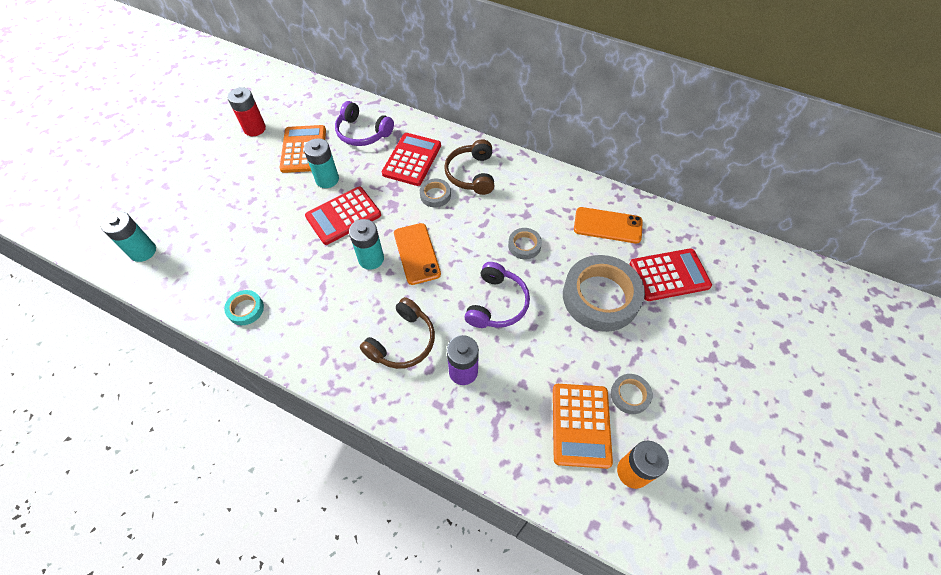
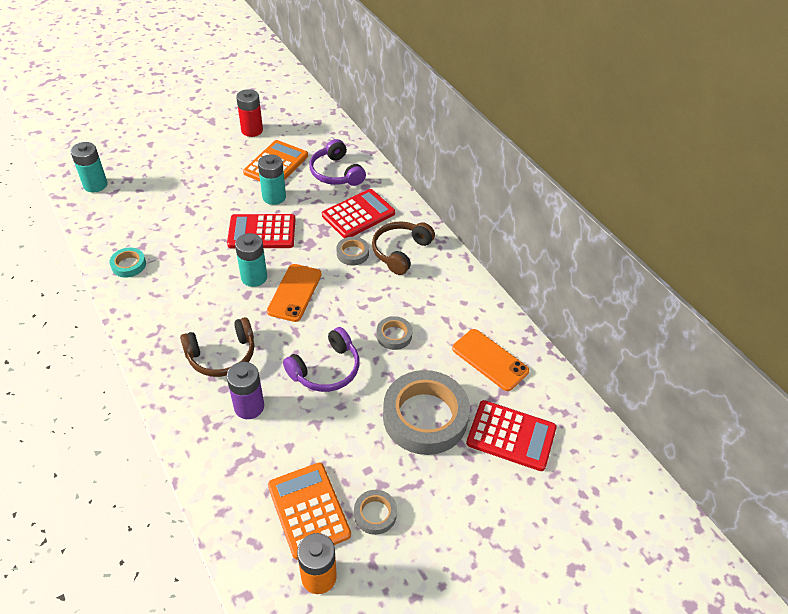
camera: 30 degrees right, 10 degrees down
(581, 425) = (308, 510): orange calculator -> orange calculator turned 120 degrees clockwise

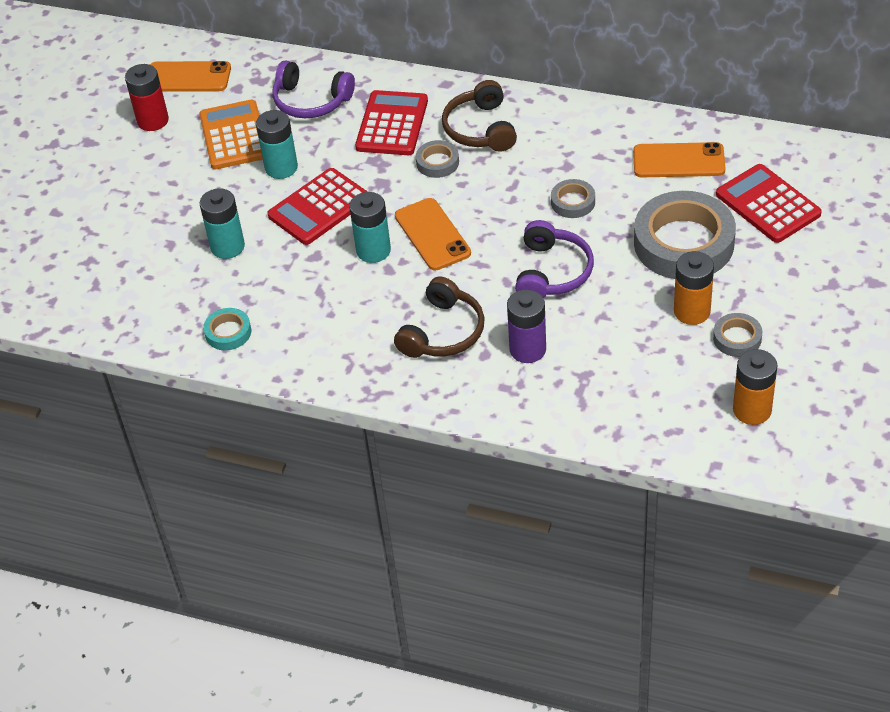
camera: 35 degrees left, 0 degrees up
(95, 185) = (62, 292): turquoise battery -> turquoise battery (227, 247)
(296, 120) = (188, 77): none -> orange phone
(308, 510) = (683, 377): orange calculator -> none
(371, 468) = (692, 311): none -> orange battery
(511, 435) = (767, 204): red calculator -> red calculator turned 105 degrees counterclockwise

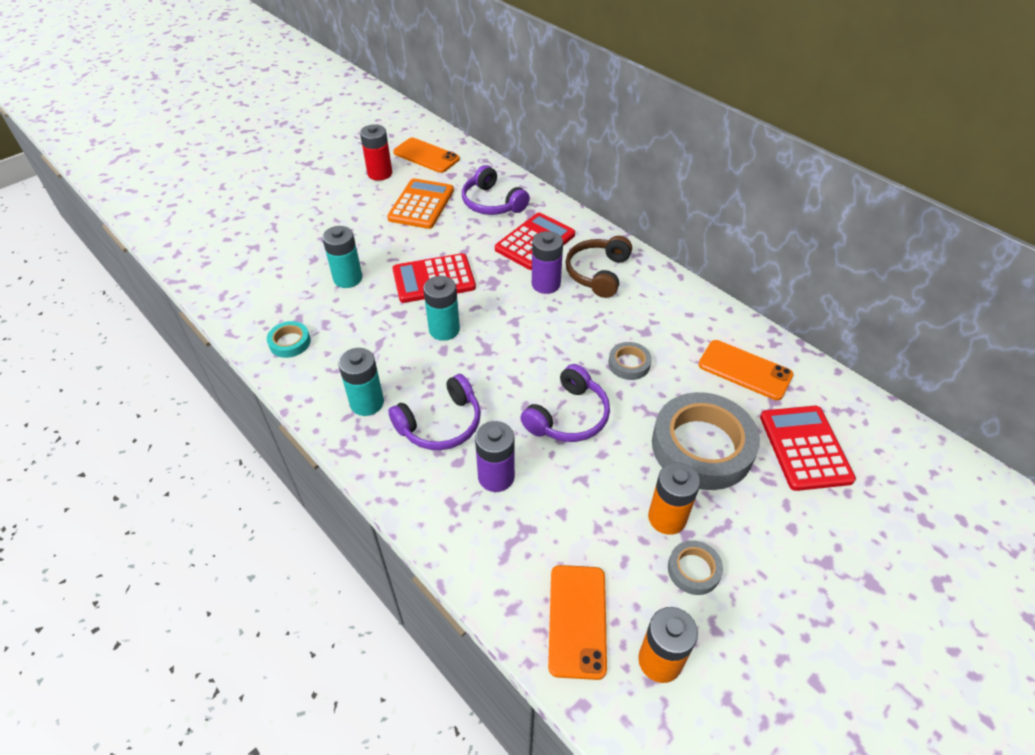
camera: 25 degrees right, 0 degrees up
(281, 168) = (433, 239): turquoise battery -> turquoise battery (367, 403)
(432, 234) = (498, 338): orange phone -> orange phone (577, 620)
(437, 162) = (546, 284): grey tape -> purple battery
(443, 332) = (441, 424): brown headphones -> purple headphones

